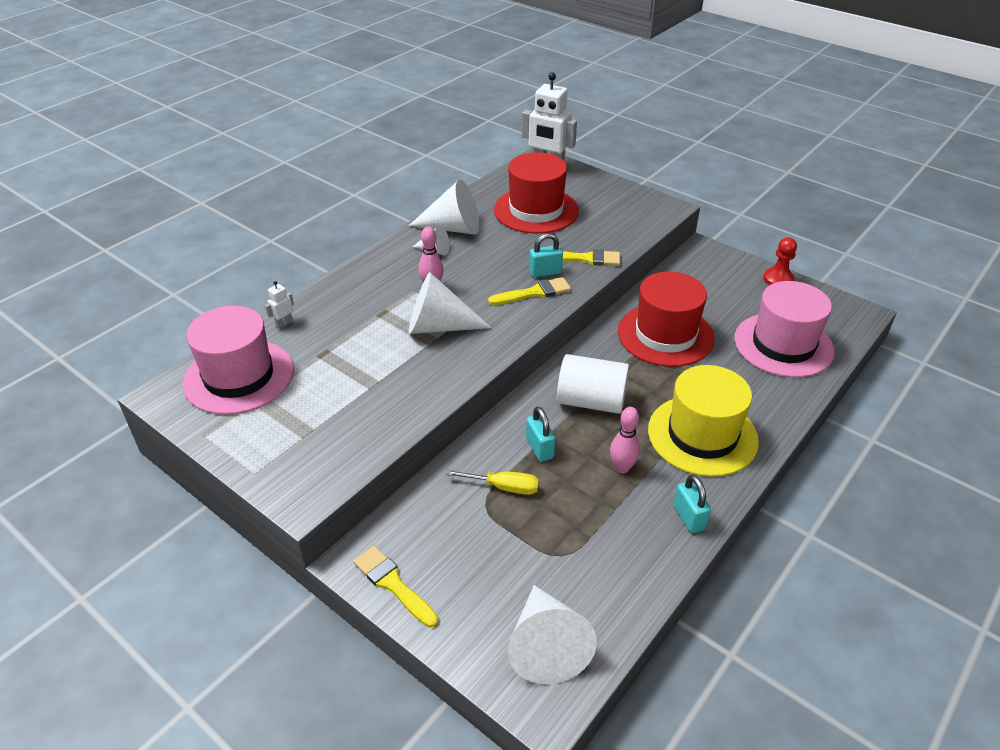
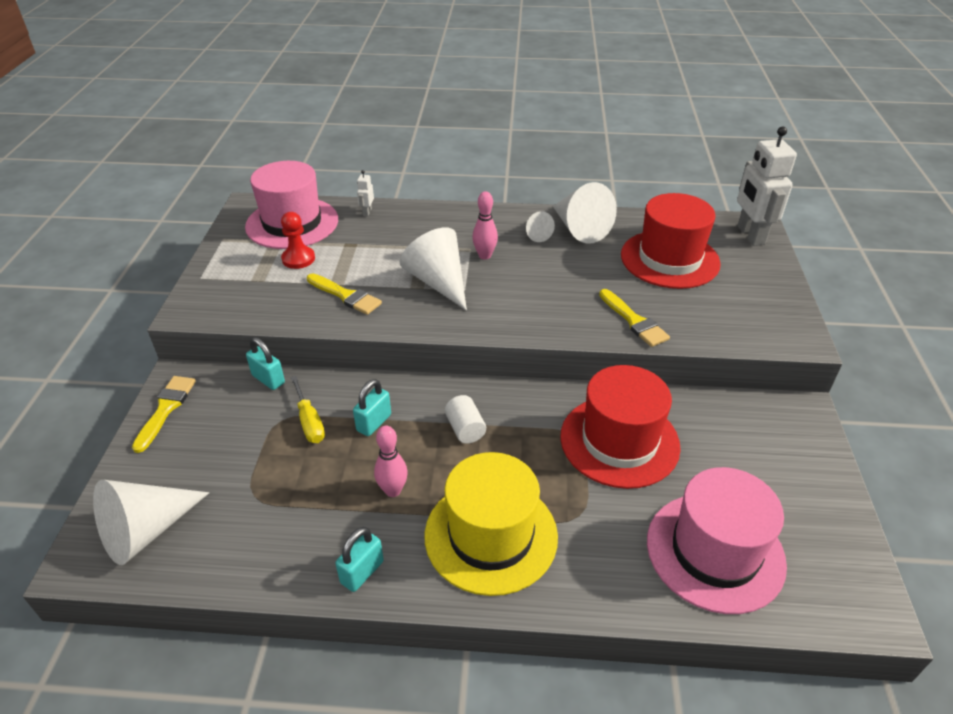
camera: 55 degrees right, 0 degrees up
(284, 323) = (367, 212): white robot -> white robot turned 90 degrees counterclockwise
(534, 293) = (543, 312): yellow brush -> yellow brush (346, 296)
(545, 272) = (581, 306): turquoise padlock -> turquoise padlock (268, 379)
(591, 401) = (465, 429): white cylinder -> white cylinder, size x0.55
(778, 279) = (836, 499): red pawn -> red pawn (298, 259)

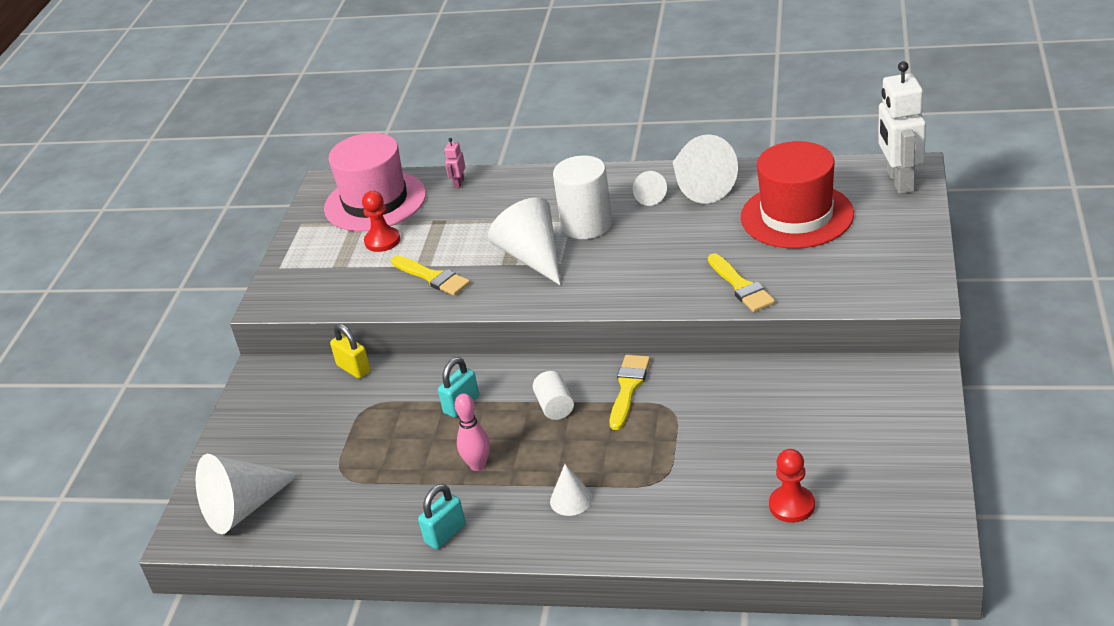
camera: 10 degrees right, 5 degrees down
(166, 409) = (252, 402): yellow brush -> yellow brush (628, 388)
(268, 379) = (354, 369): turquoise padlock -> yellow padlock
(309, 421) = (396, 407): yellow screwdriver -> none
(367, 212) = (458, 183): white robot -> pink robot
(484, 256) = (586, 225): pink bowling pin -> white cylinder
(491, 535) = (571, 500): yellow hat -> white cone
(619, 441) = (715, 411): red hat -> none
(715, 551) = (792, 505): pink hat -> red pawn

